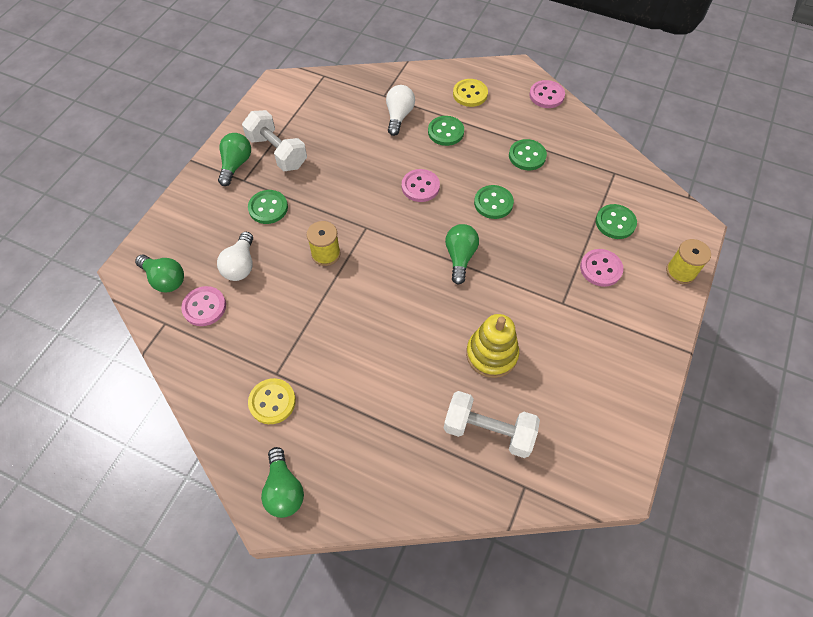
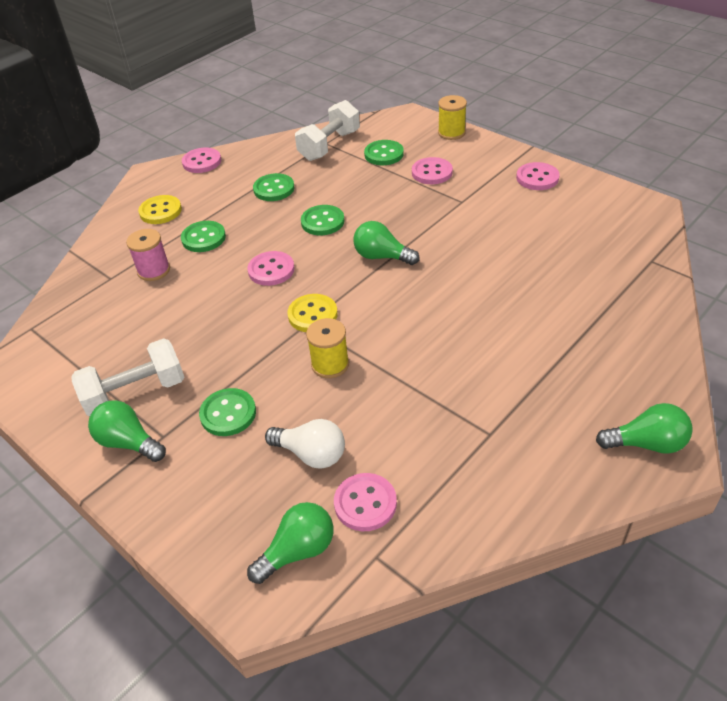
camera: 70 degrees left, 15 degrees down
(272, 402) = (529, 442): yellow button -> yellow button (312, 315)
(399, 116) = (154, 270): white light bulb -> pink spool
(488, 431) = (592, 273): white dumbbell -> white dumbbell (329, 146)
(491, 354) = (507, 256): yellow stacking toy -> none
(629, 364) = (537, 178): none -> pink button

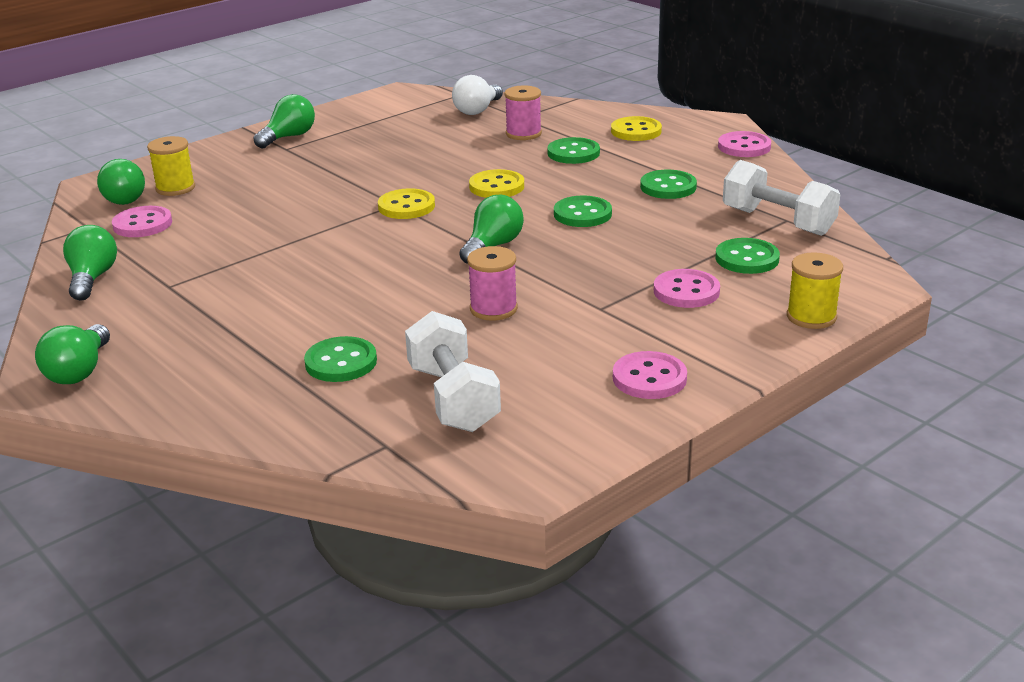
camera: 95 degrees right, 15 degrees down
(135, 393) = (346, 136): white dumbbell -> white dumbbell (453, 398)
(228, 413) = (292, 171): green button -> green button (341, 362)
(271, 270) = (496, 186): pink button -> yellow button
(311, 454) = (216, 204): white light bulb -> white light bulb (477, 110)
(330, 364) = (324, 213): yellow spool -> yellow spool (175, 188)
(476, 243) = (493, 309): none -> pink spool
(492, 500) = (92, 278): none -> green light bulb

